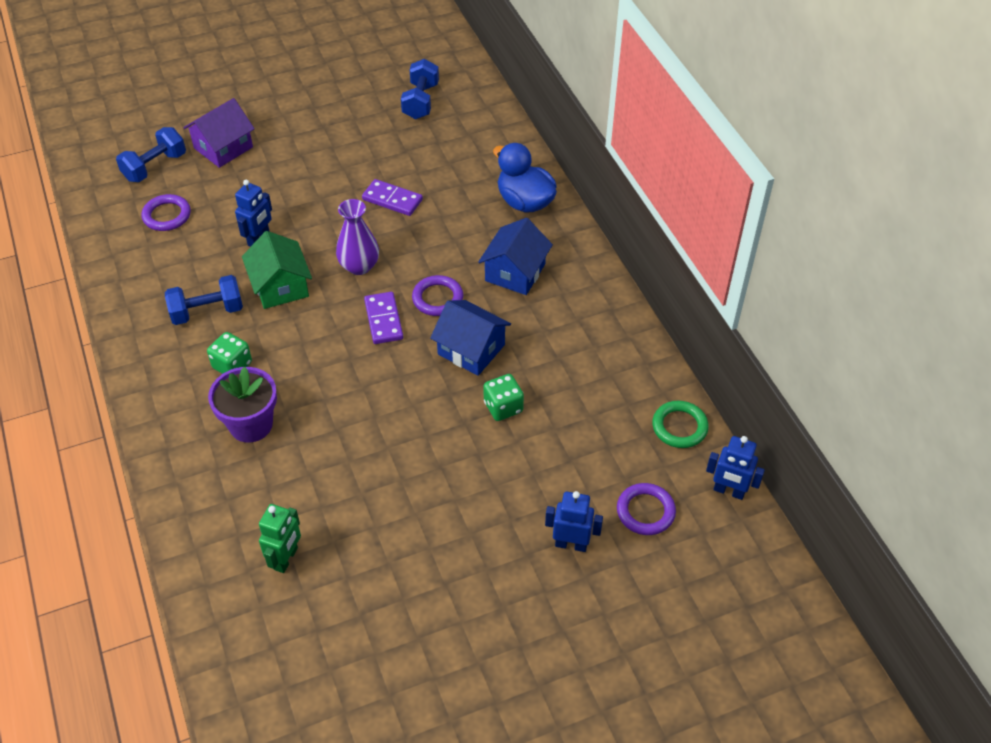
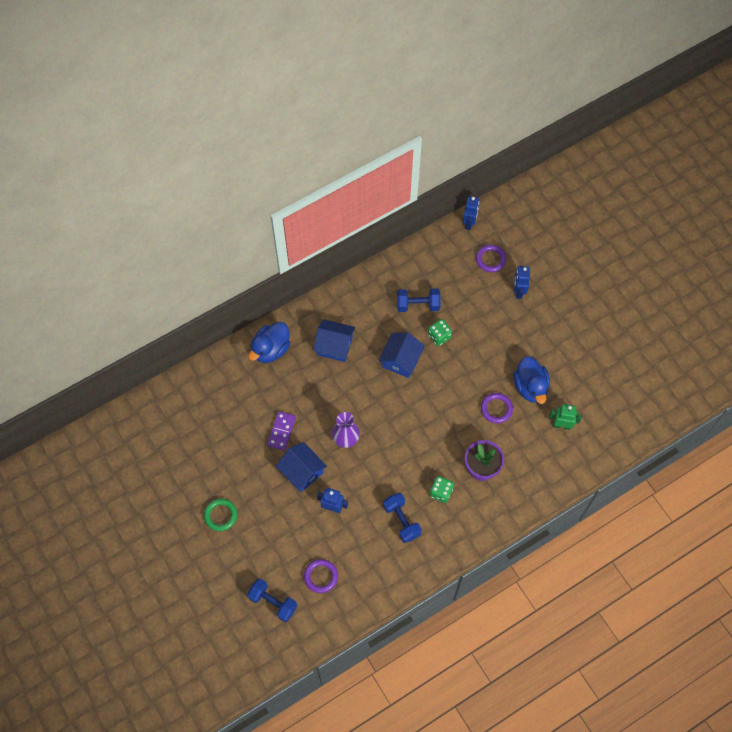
camera: 100 degrees left, 15 degrees up
(223, 147) = (245, 560): purple house -> none
(280, 286) = (372, 482): green house -> none
(324, 214) = (302, 471): none -> blue house
(373, 524) = (530, 387): none -> blue duck
(383, 320) = (387, 413): purple domino -> none
(420, 101) = (176, 434): blue dumbbell -> blue dumbbell (418, 305)
(437, 298) = (364, 386): purple ring -> purple ring (496, 409)
(679, 427) = (433, 248): green ring -> green ring (221, 515)

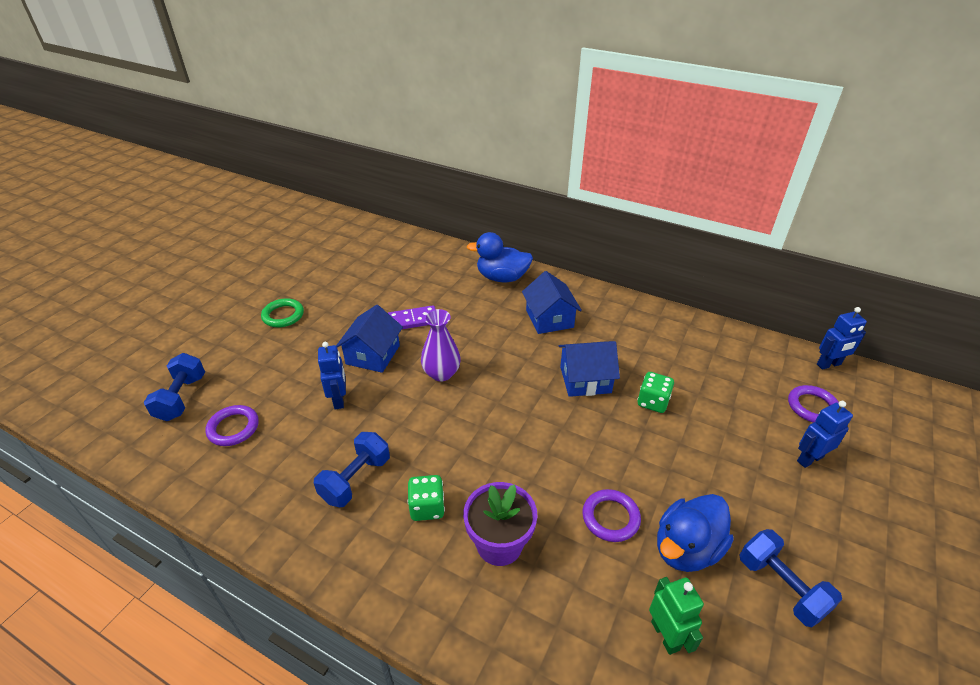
camera: 60 degrees right, 25 degrees down
(418, 305) = (671, 364): blue dumbbell -> blue dumbbell (781, 586)

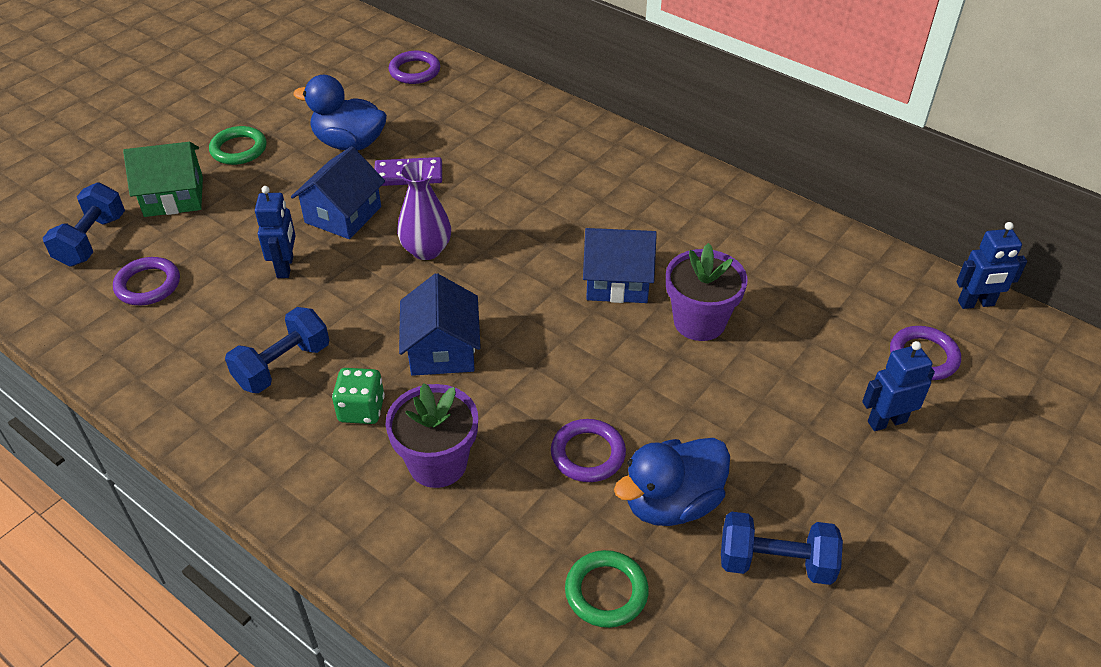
camera: 10 degrees right, 5 degrees up
(240, 356) = (174, 196): none -> green house
(397, 248) = (415, 71): none -> purple ring
(502, 278) = (549, 129): blue duck -> blue duck (349, 143)
(549, 319) = (597, 194): blue house -> blue house (442, 350)
(653, 402) = (699, 322): green dice -> purple flower pot
(665, 635) = (606, 592): green robot -> green ring
(781, 586) = (775, 563): blue dumbbell -> blue dumbbell turned 60 degrees counterclockwise

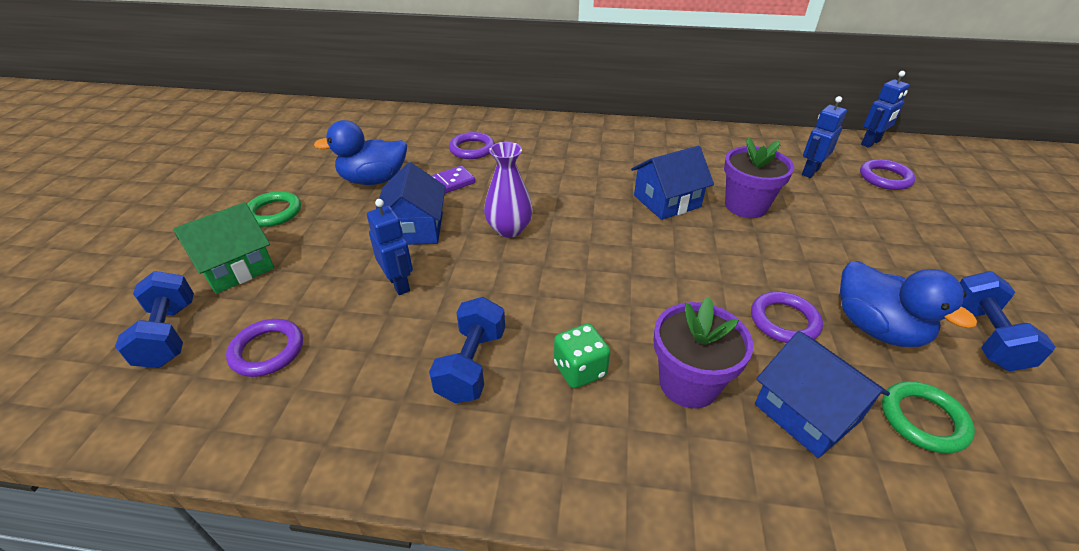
camera: 30 degrees left, 5 degrees down
(415, 71) = (384, 123): purple ring -> purple ring (472, 149)
(442, 350) = (596, 294): blue house -> blue house (806, 412)
(671, 503) = (876, 328): blue duck -> blue duck turned 60 degrees counterclockwise
(775, 563) = (984, 336): blue dumbbell -> blue dumbbell turned 60 degrees counterclockwise
(886, 421) = (917, 220): blue robot -> blue robot (810, 171)

